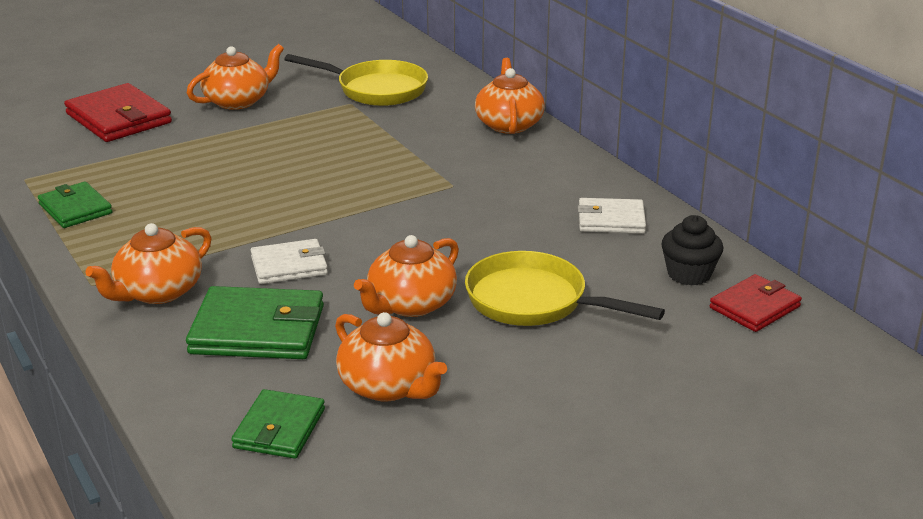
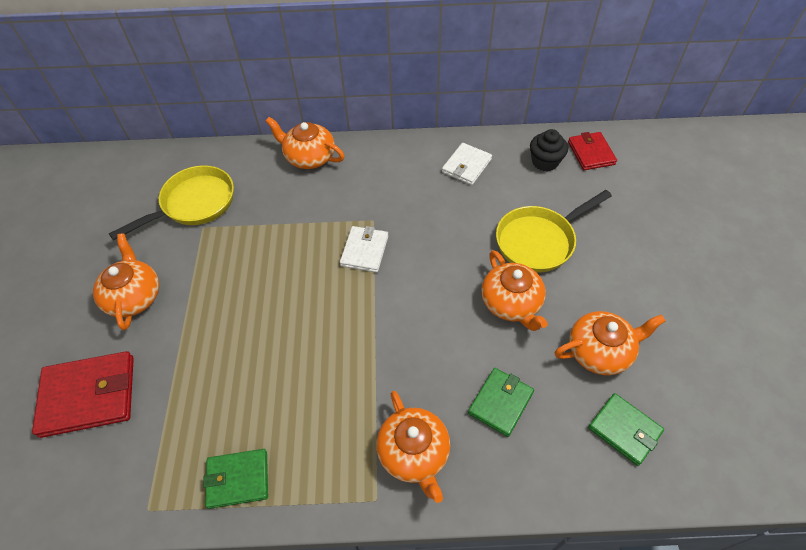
camera: 60 degrees left, 25 degrees up
(257, 330) = (500, 403): green wallet -> green wallet, size x0.63
(289, 266) = (424, 354): white wallet -> white wallet (364, 251)

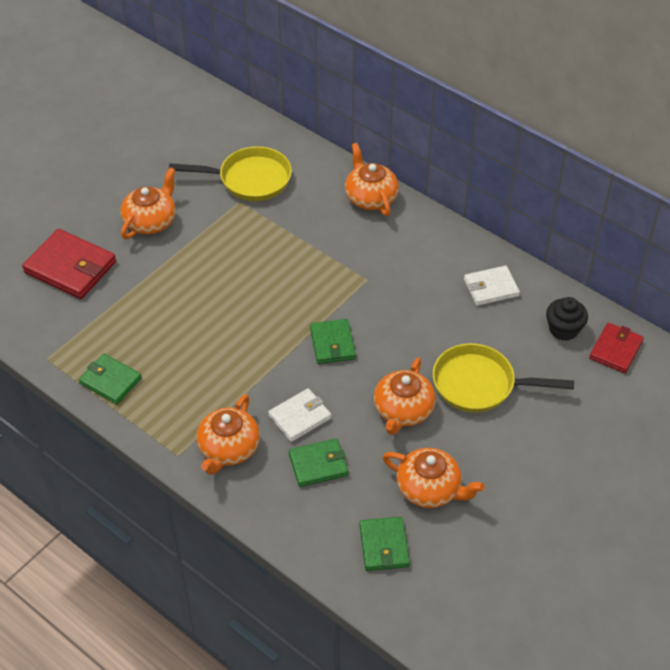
camera: 40 degrees right, 5 degrees down
(364, 251) = (336, 298): white wallet -> white wallet (300, 417)
(401, 290) = (332, 343): none -> green wallet

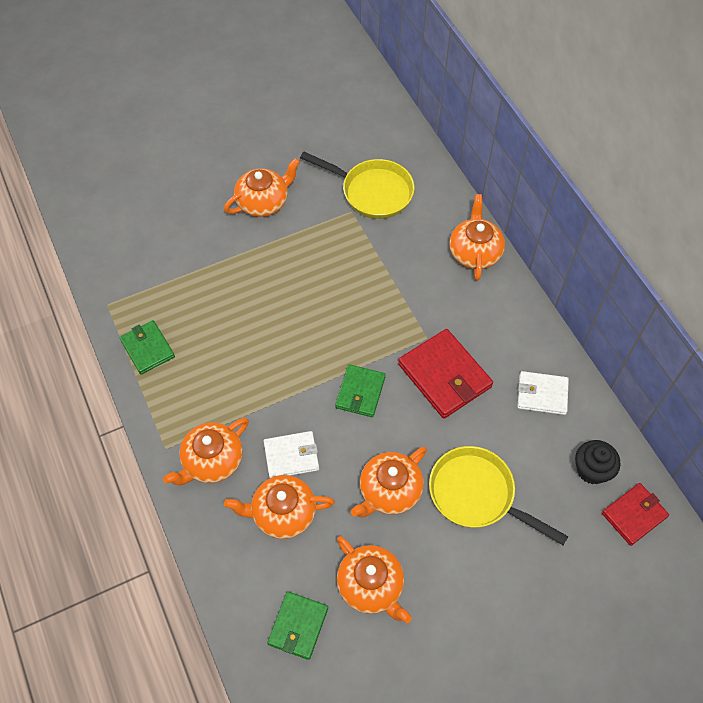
camera: 25 degrees right, 10 degrees up
(70, 267) = (172, 222): red wallet -> red wallet (444, 375)
(318, 464) = (282, 513): green wallet -> orange teapot

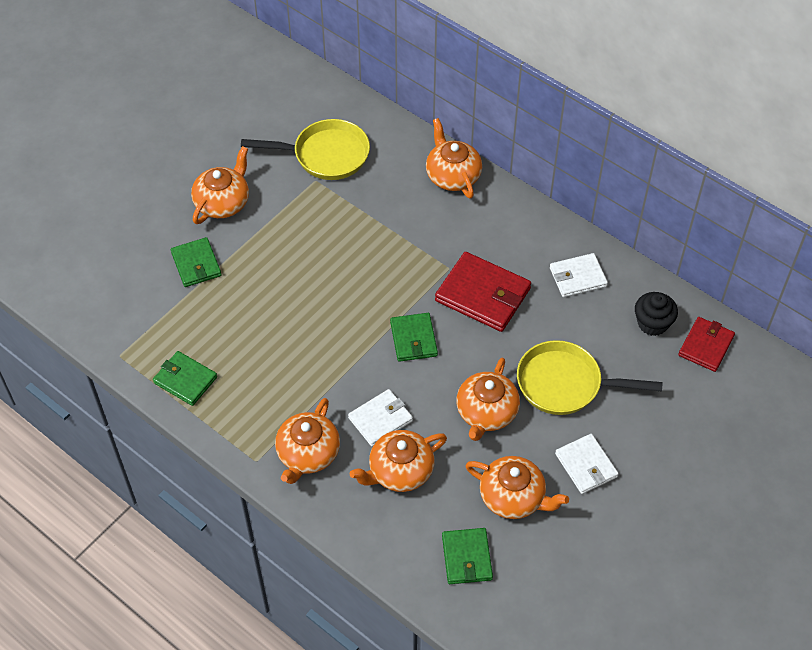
camera: 25 degrees left, 5 degrees down
(212, 248) = (196, 264): none -> green wallet
(455, 585) = (586, 465): none -> white wallet

